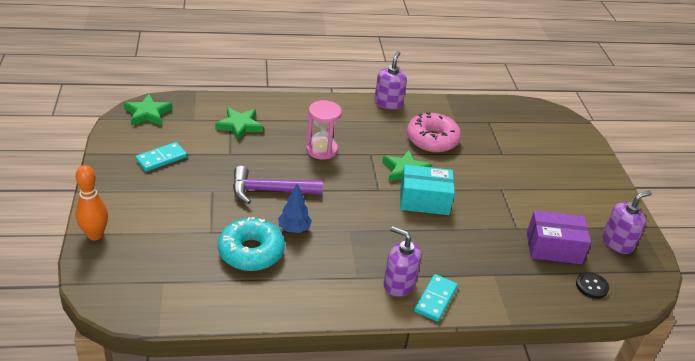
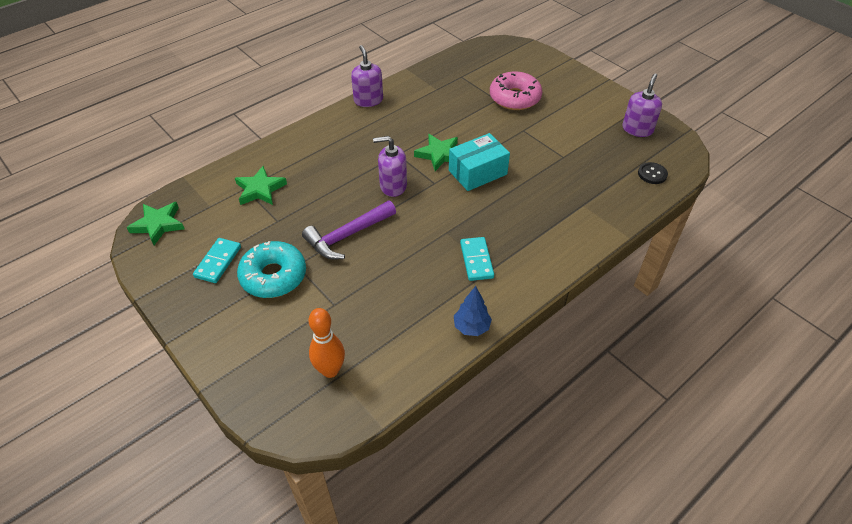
camera: 30 degrees left, 10 degrees up
(95, 235) = (230, 374): orange bowling pin -> orange bowling pin (330, 370)
(251, 252) = (386, 301): turquoise donut -> turquoise donut (273, 276)
(294, 229) = (401, 258): blue tree -> blue tree (471, 327)
(321, 150) = (354, 173): pink hourglass -> none
(399, 284) = (526, 255): purple soap dispenser -> purple soap dispenser (393, 186)
(432, 139) = (433, 115): pink donut -> pink donut (515, 98)
(435, 299) = (563, 251): turquoise domino -> turquoise domino (476, 260)
(553, 248) = (601, 158): purple box -> none

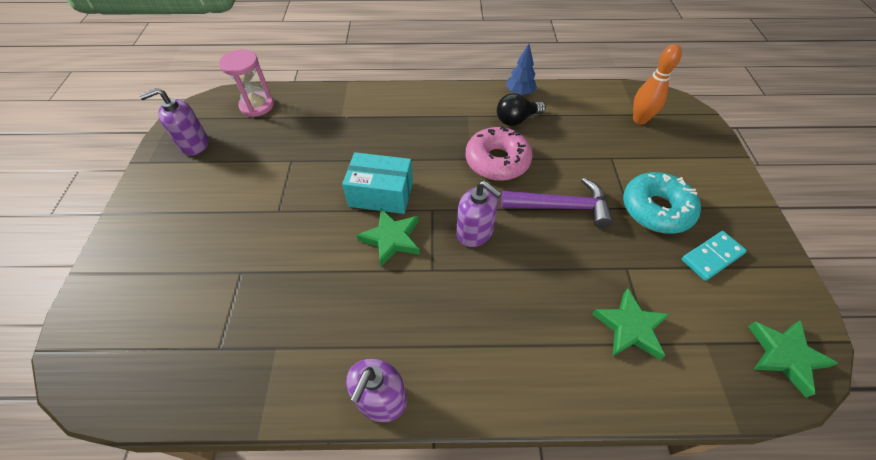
camera: 140 degrees left, 5 degrees up
(446, 292) = (516, 119): none -> black light bulb
(476, 260) = (471, 126): turquoise domino -> none
(515, 98) = (221, 259): pink donut -> pink donut (497, 161)
(652, 174) = (257, 106): black button -> pink hourglass

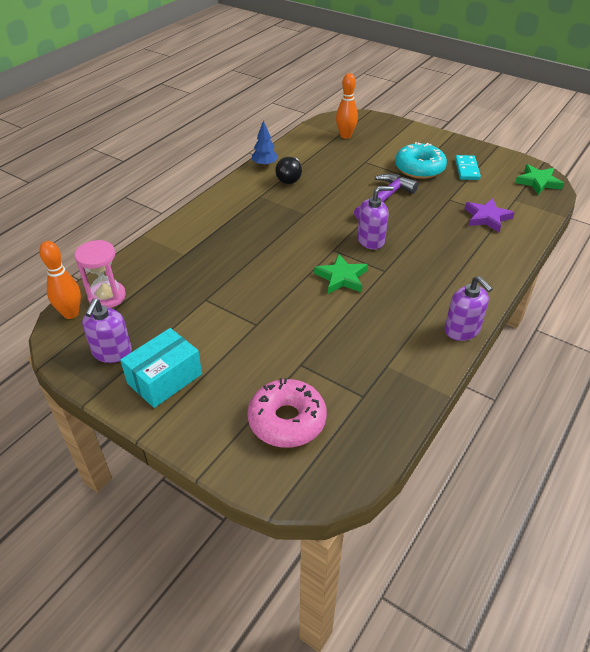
camera: 55 degrees left, 10 degrees down
(226, 100) = (71, 314): none -> orange bowling pin
(381, 194) = (294, 266): turquoise box -> turquoise box (165, 379)
(497, 161) = (319, 204): pink donut -> pink donut (287, 420)
(630, 327) = (487, 218): green star -> purple star

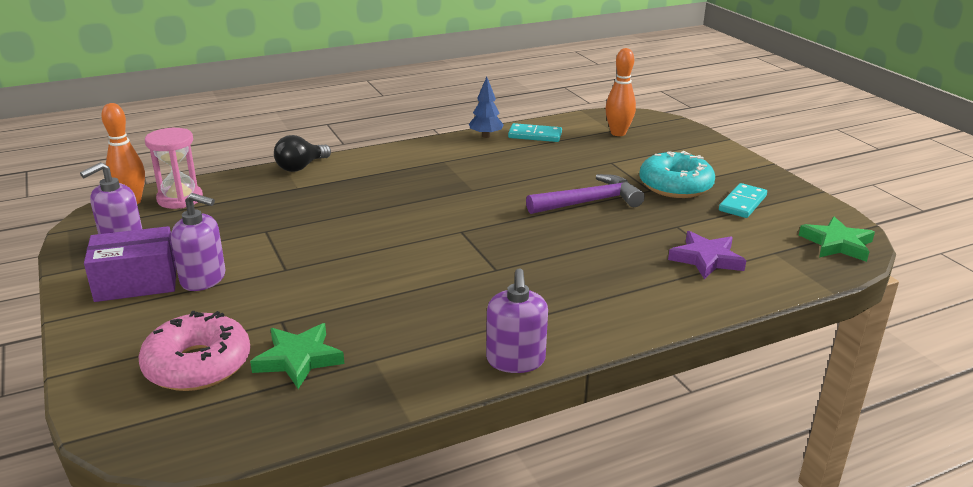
camera: 30 degrees right, 15 degrees down
(165, 379) = (136, 282): turquoise box -> purple box
(289, 178) = (498, 154): black light bulb -> black light bulb (301, 167)
(296, 154) = (535, 135): none -> turquoise domino
(341, 277) = (435, 259): green star -> green star (298, 359)
(371, 240) = (518, 236): purple soap dispenser -> purple soap dispenser (203, 279)

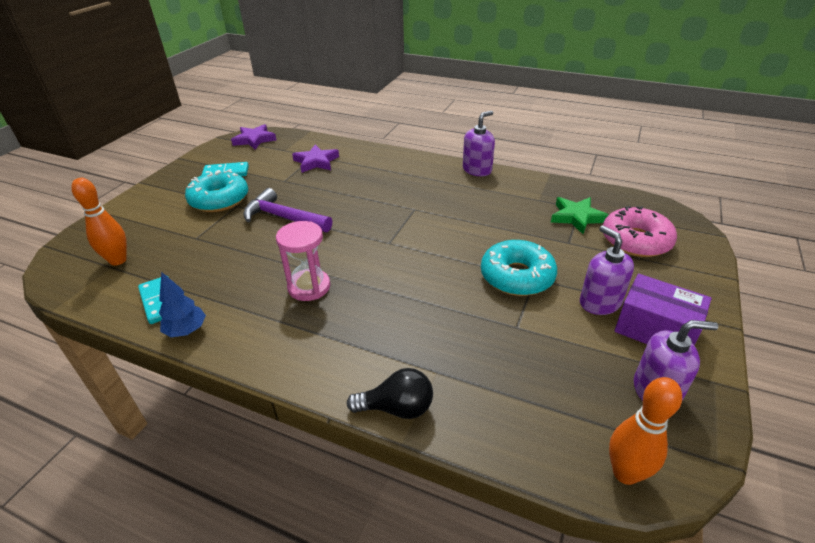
camera: 130 degrees left, 10 degrees up
(180, 199) = (565, 437): pink hourglass -> pink hourglass (309, 287)
(303, 262) = (517, 276): none -> turquoise donut
(837, 244) = (254, 140): green star -> purple star

